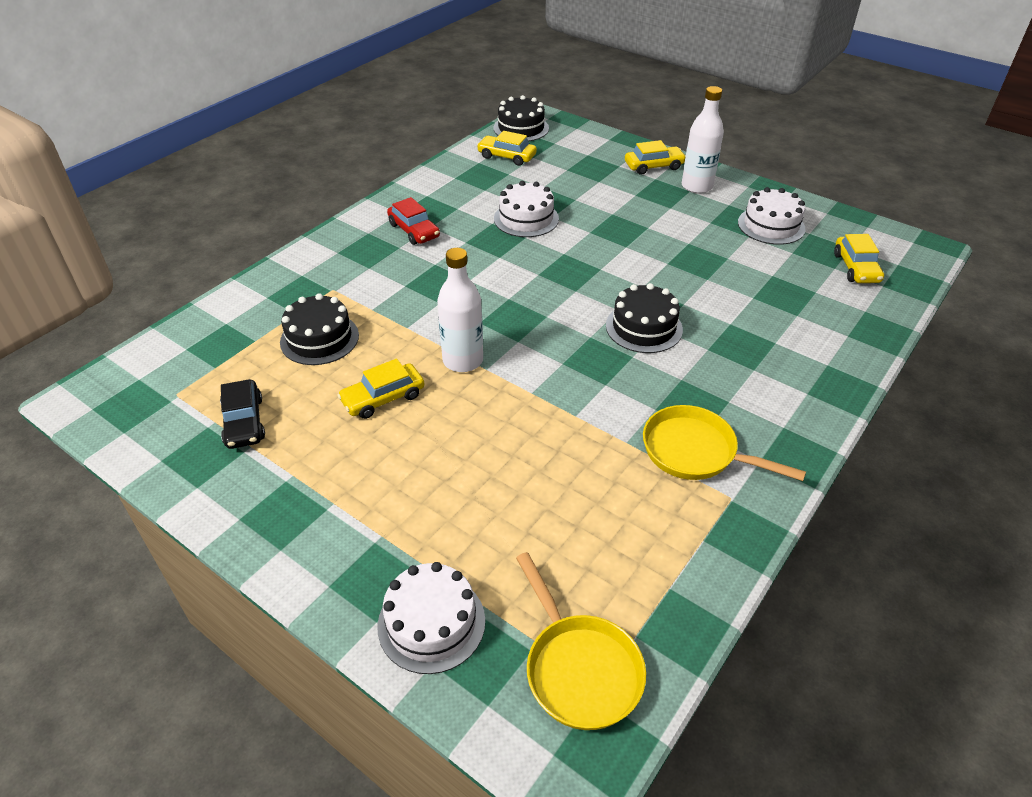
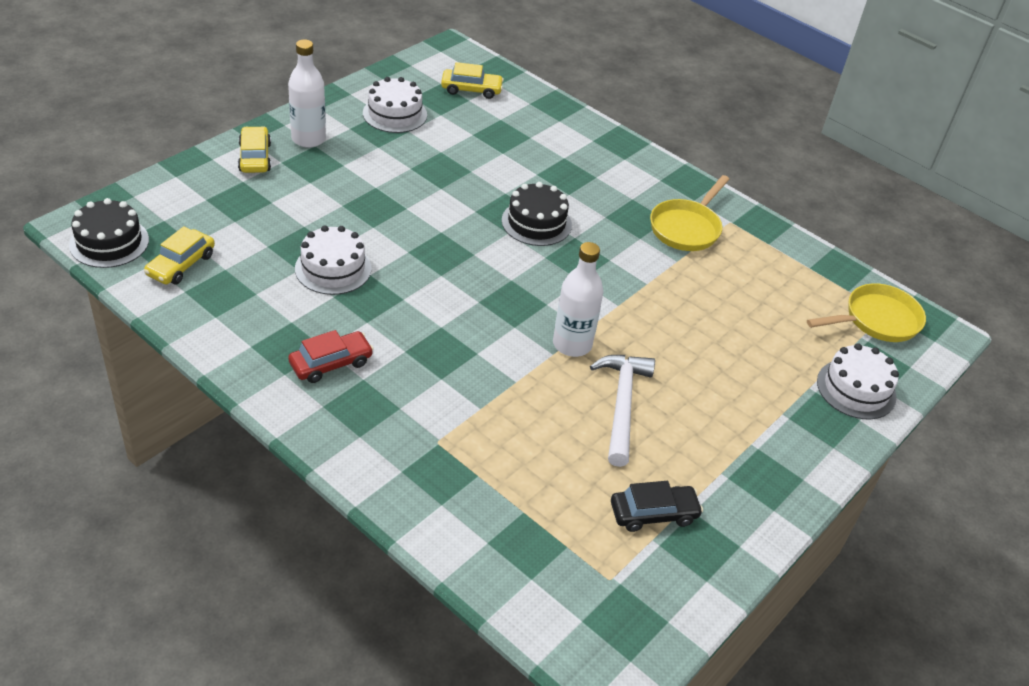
camera: 90 degrees left, 0 degrees up
(319, 338) = (527, 453): black cake -> none
(383, 398) = (622, 405): yellow car -> white hammer

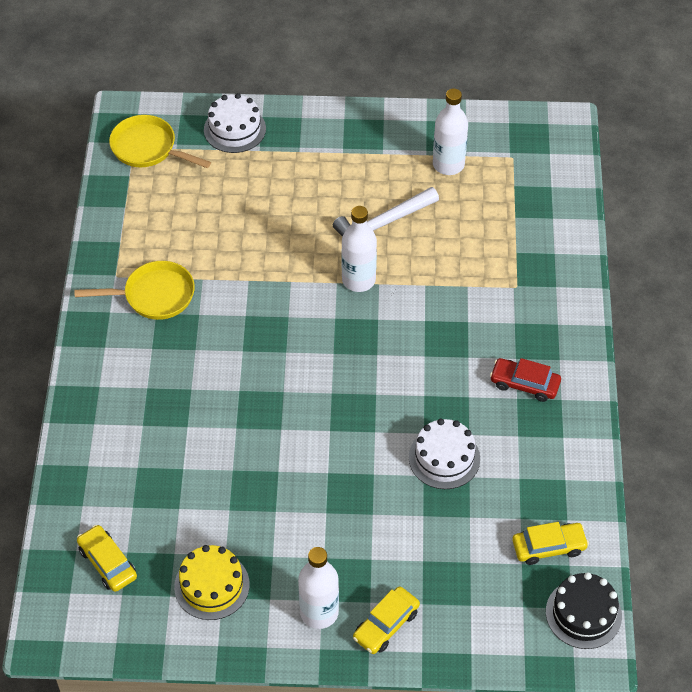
camera: 125 degrees left, 10 degrees up
(395, 114) = (212, 585): white cake -> yellow cake
(536, 223) = (252, 383): black cake -> none
(653, 513) = (448, 164): black car -> white bottle

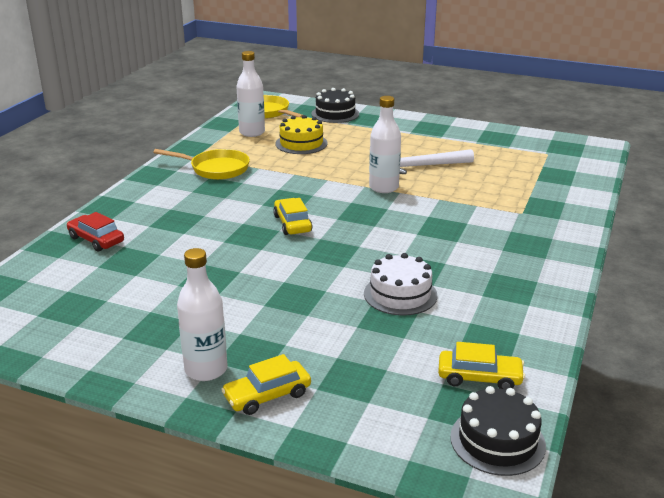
camera: 20 degrees right, 25 degrees down
(107, 563) = (45, 293): yellow car -> yellow car (292, 224)
(212, 585) = (120, 327): yellow cake -> yellow cake (301, 143)
(234, 129) = (335, 114): white cake -> black cake
(448, 164) = (491, 149): white bottle -> white bottle (252, 132)
(524, 384) = (504, 265): red car -> red car (96, 240)

